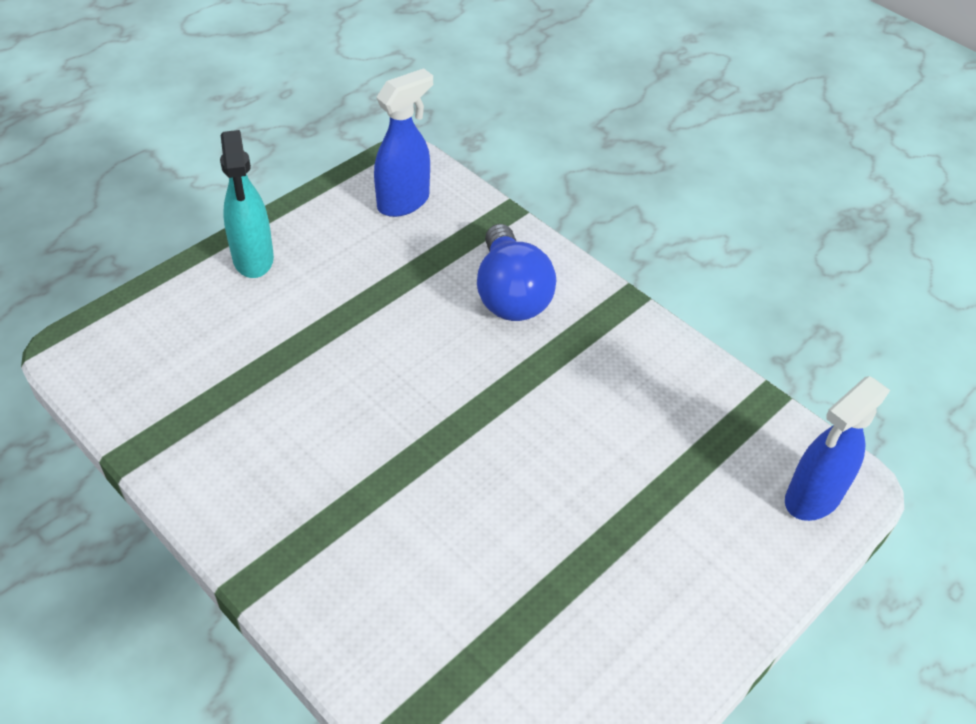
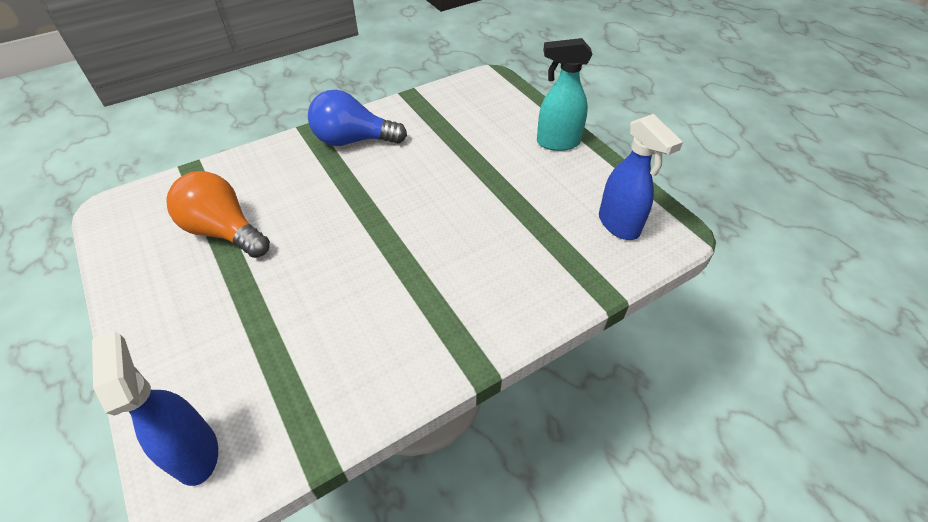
camera: 105 degrees right, 0 degrees up
(510, 294) = (498, 276): blue light bulb -> blue light bulb (353, 140)
(521, 611) = (224, 231): none -> orange light bulb

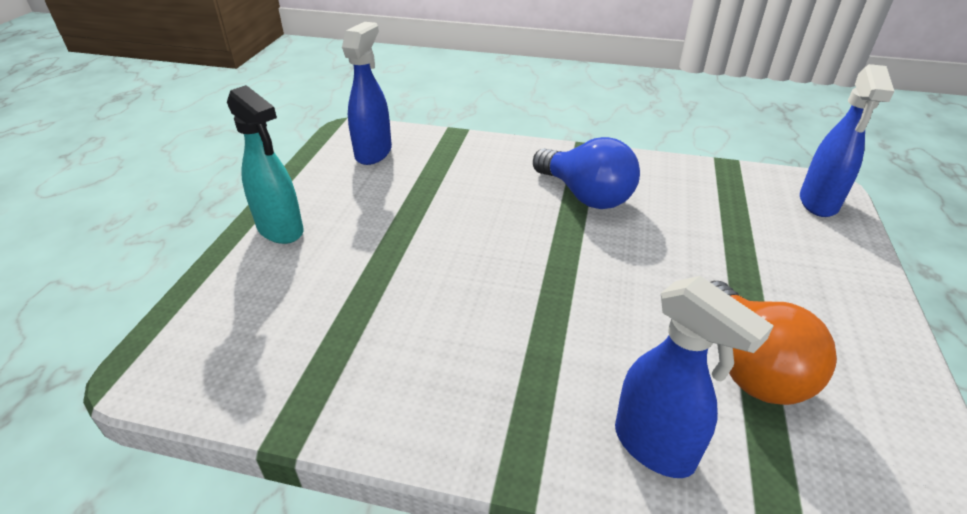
camera: 135 degrees left, 10 degrees down
(259, 168) = (655, 447): none -> blue spray bottle
(353, 140) = (475, 399): blue light bulb -> blue light bulb (585, 195)

